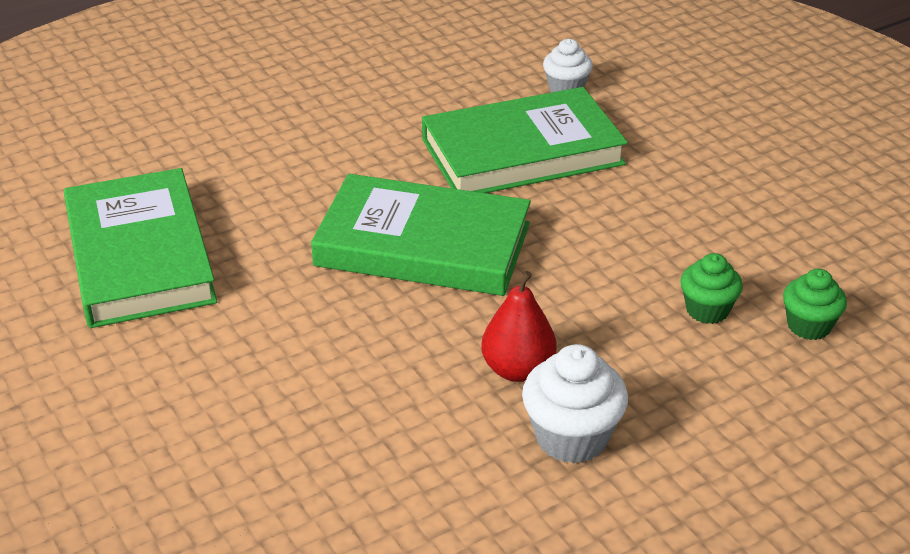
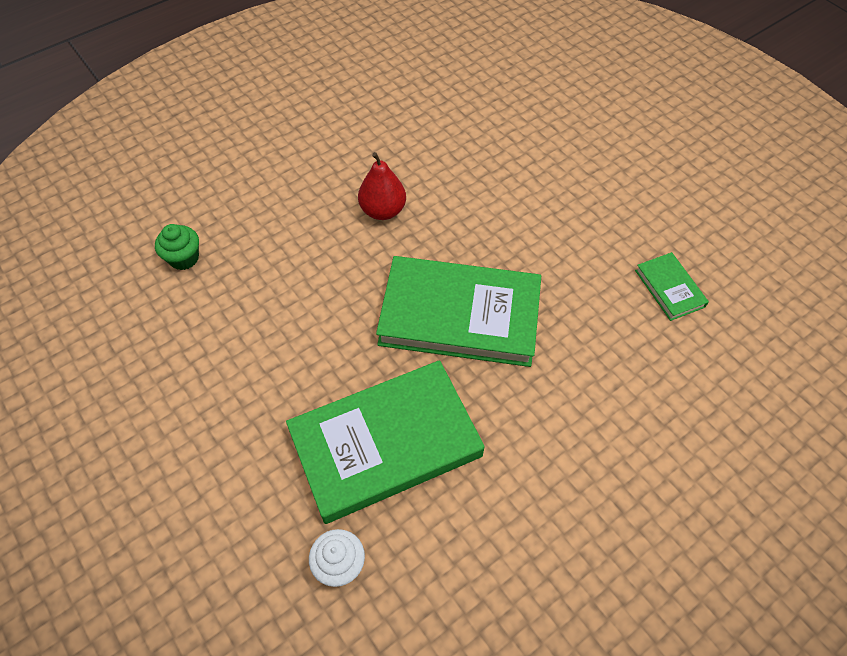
camera: 175 degrees right, 20 degrees up
(140, 256) = (669, 288): green book -> green book, size x0.45
(571, 437) = (350, 168): white cupcake -> none
(707, 310) = (251, 267): green cupcake -> none

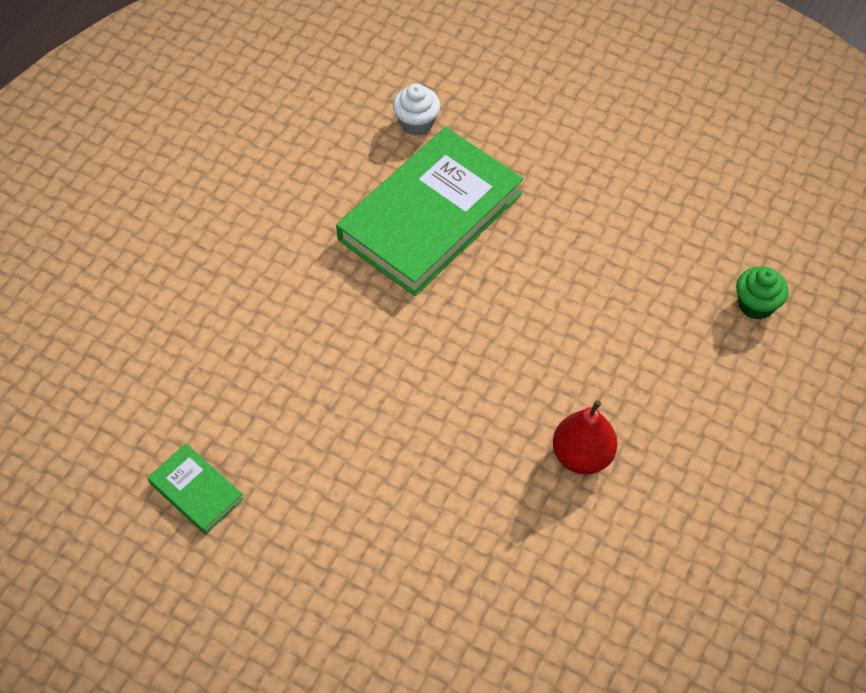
camera: 155 degrees right, 0 degrees up
(459, 316) = (422, 361): green book -> none

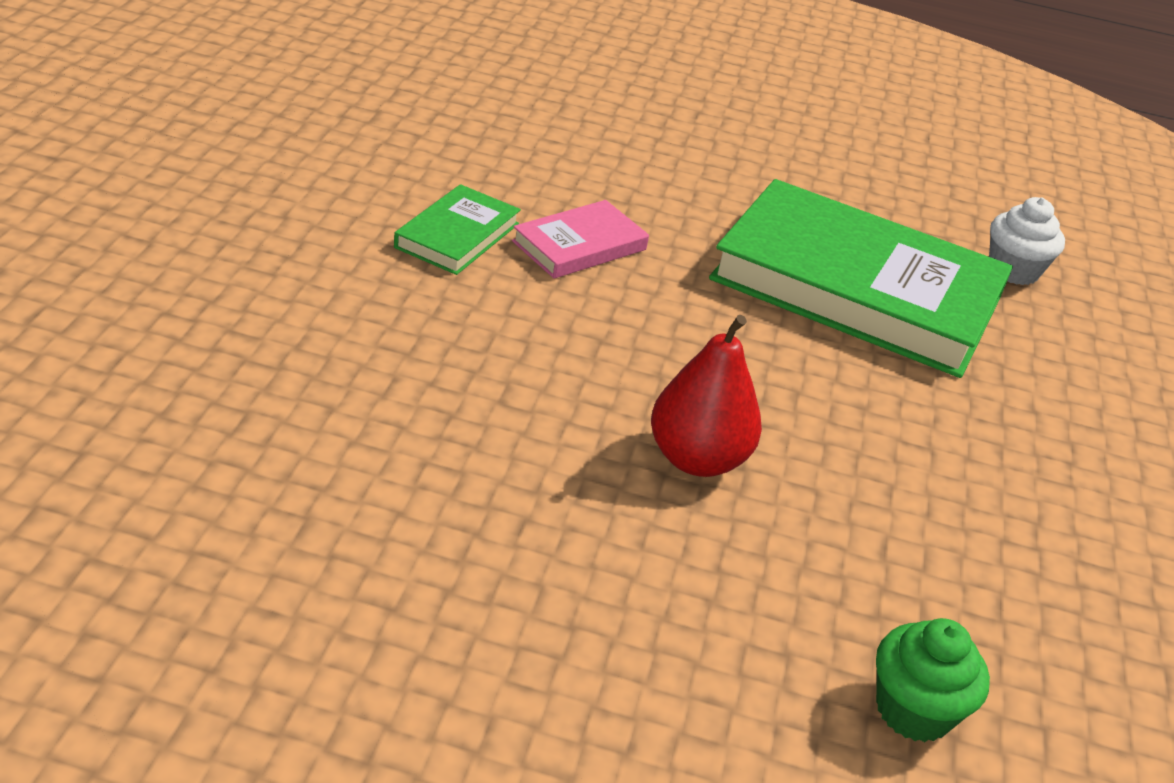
camera: 70 degrees right, 20 degrees down
(196, 491) = (345, 127): green book -> green book (457, 235)
(370, 362) = (579, 245): none -> pink book
(582, 455) = (484, 462): red pear -> red pear (697, 459)

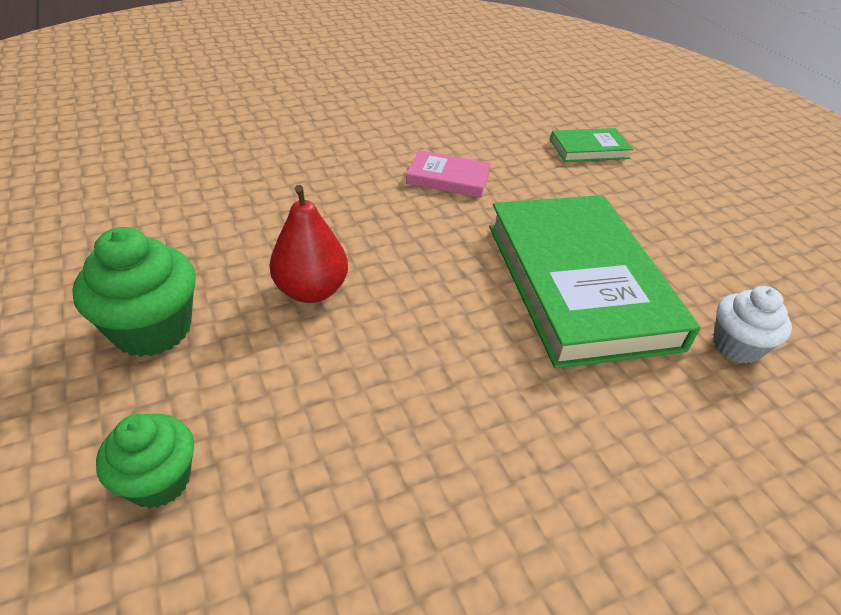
camera: 55 degrees right, 5 degrees up
(457, 235) = (397, 146): green book -> green book (589, 149)
(649, 616) = (152, 329): none -> green cupcake

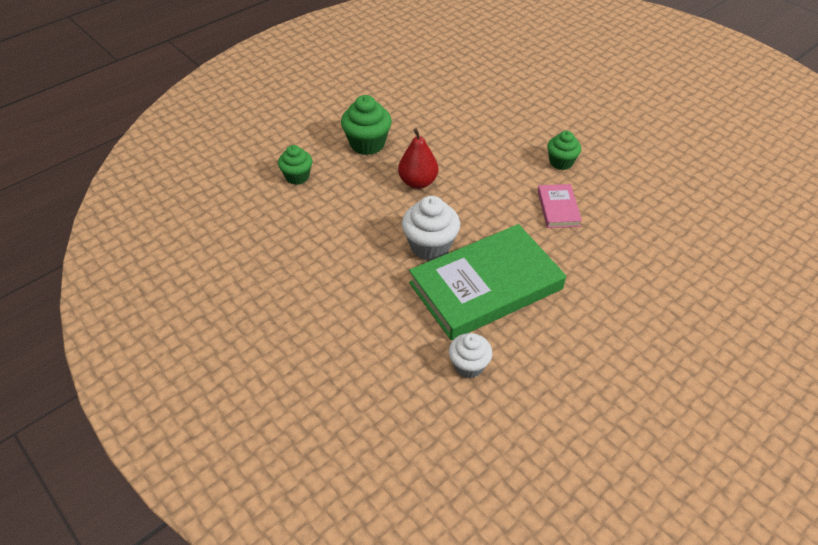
camera: 75 degrees right, 5 degrees up
(361, 150) = (561, 162): none -> green cupcake
(475, 319) = (430, 246): none -> white cupcake
(589, 149) = (661, 276): green book -> none

